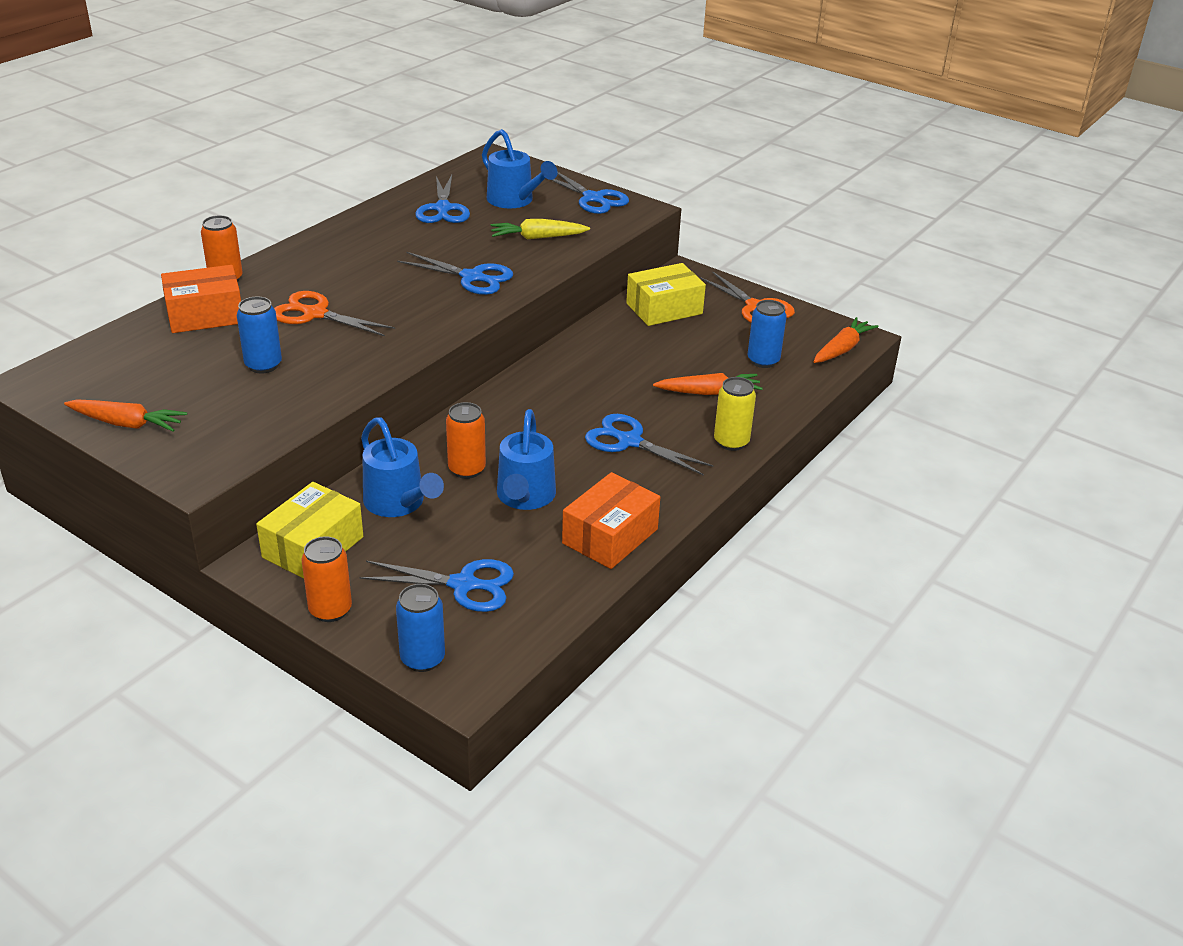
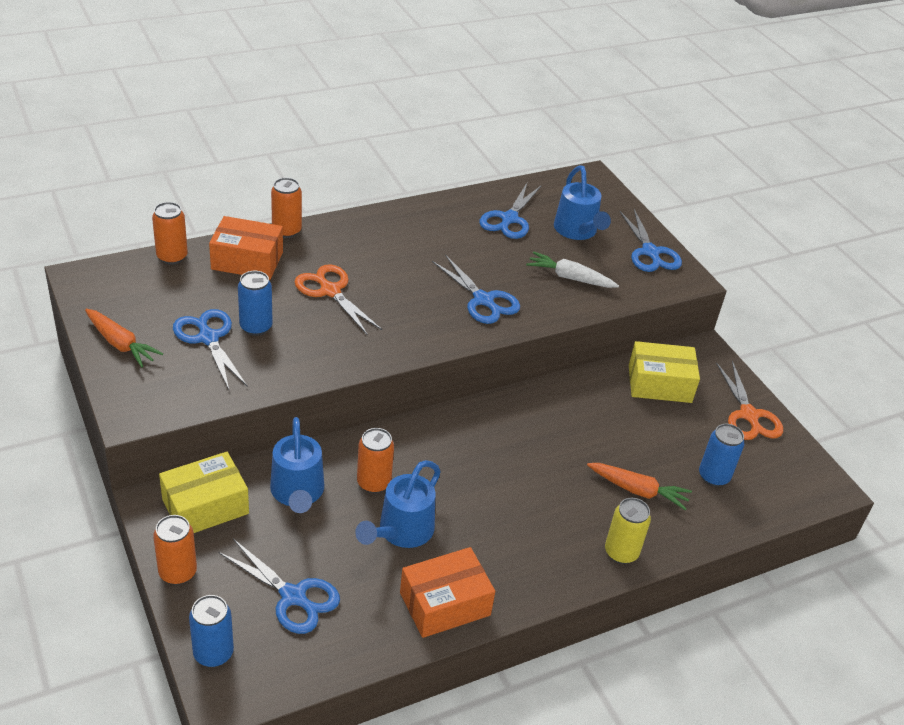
camera: 25 degrees right, 5 degrees up
(119, 335) = (172, 257): none -> orange can
(538, 237) = (570, 278): yellow carrot -> white carrot
(629, 441) = (530, 513): blue scissors -> blue scissors (208, 338)
(842, 349) = (801, 494): orange carrot -> none

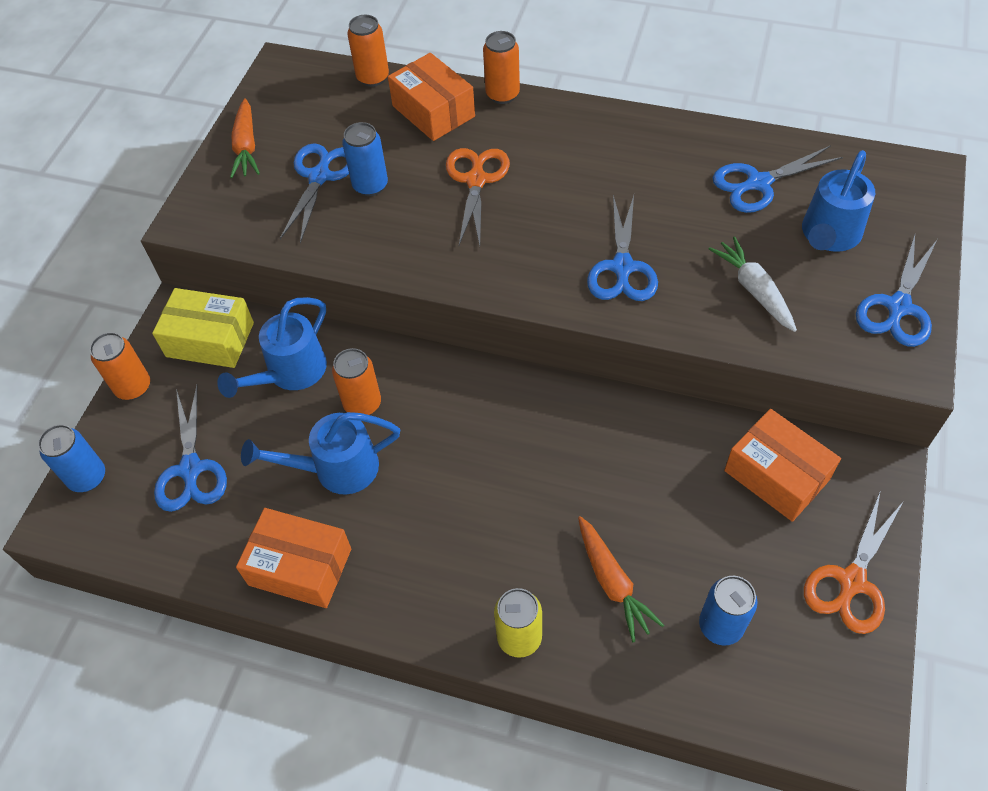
camera: 50 degrees right, 15 degrees up
(659, 384) = (776, 475): yellow box -> orange box

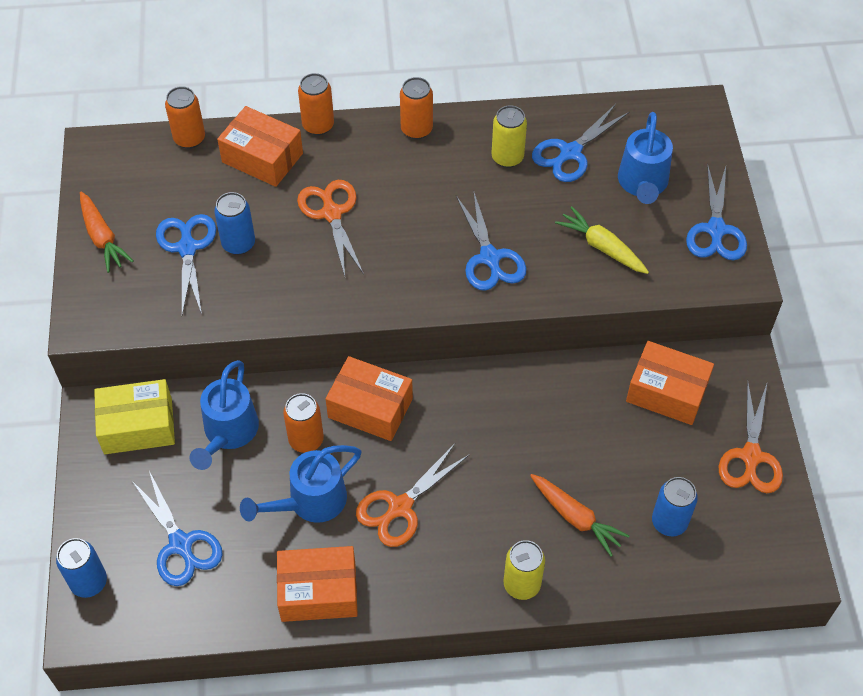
camera: 25 degrees left, 0 degrees up
(133, 387) = (88, 491): orange can -> orange can (416, 129)
(425, 505) = (400, 507): none -> orange scissors
(442, 391) = (370, 408): none -> orange box
(686, 171) = (507, 158): none -> yellow can
(754, 290) = (602, 247): white carrot -> yellow carrot

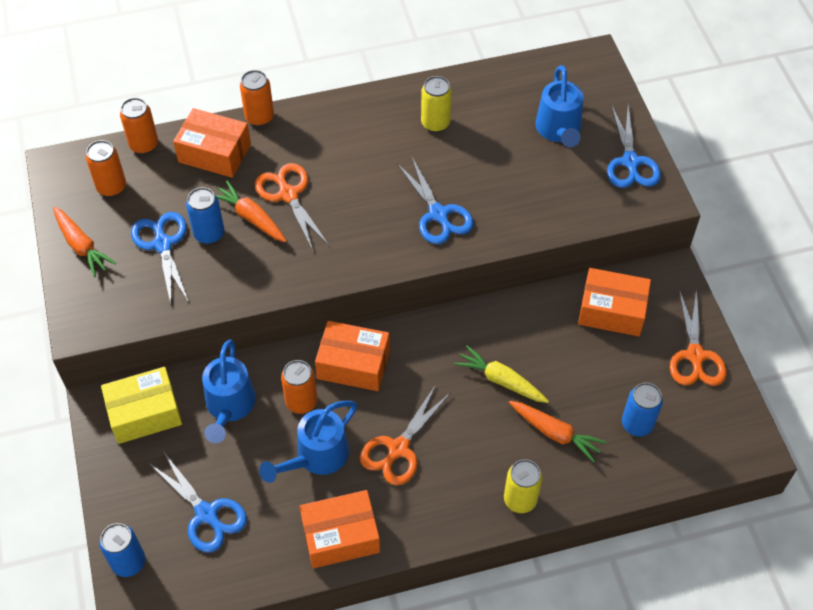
camera: 10 degrees left, 0 degrees up
(287, 233) = (251, 218): none -> orange carrot
(416, 129) = (349, 109): orange can -> orange can (111, 187)
(570, 152) = (490, 111): blue scissors -> none
(602, 247) = (535, 191): yellow carrot -> yellow carrot (501, 380)

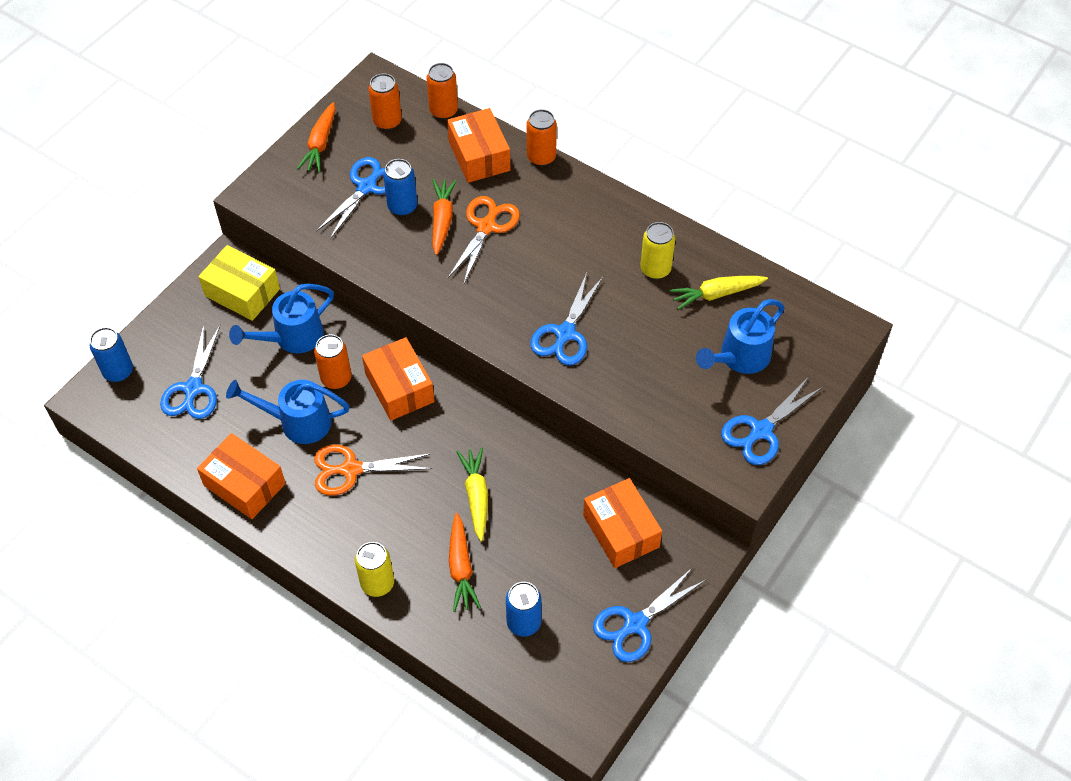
camera: 50 degrees right, 0 degrees up
(492, 105) = (716, 294): none -> yellow carrot
(695, 355) = (635, 624): orange scissors -> blue scissors

